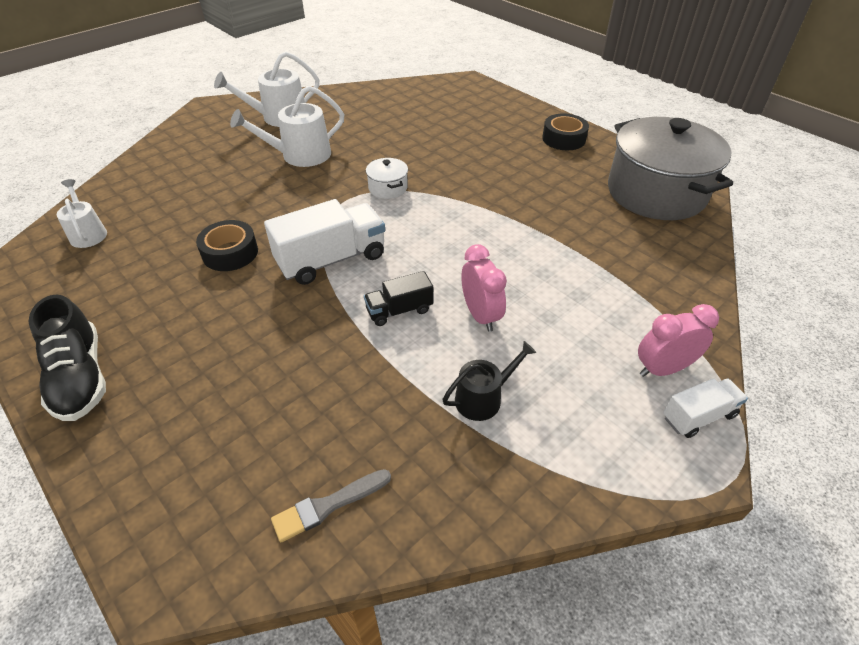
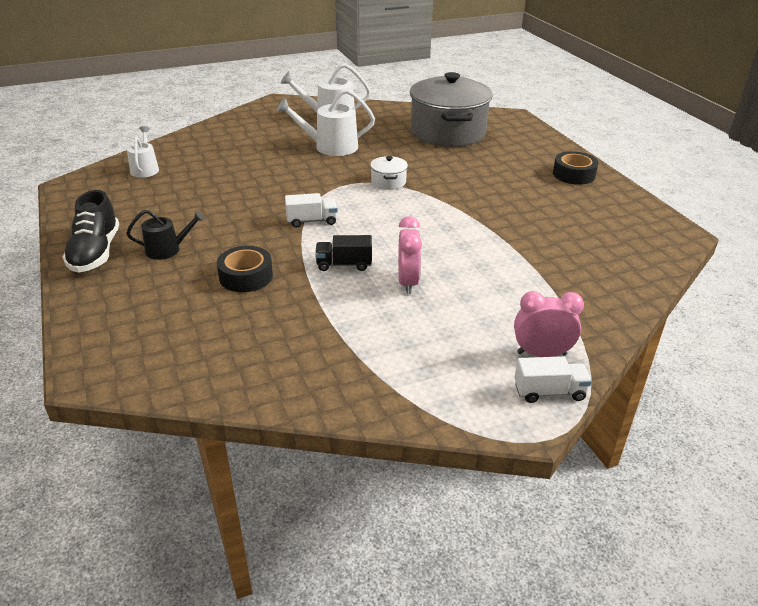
camera: 20 degrees right, 10 degrees down
(230, 253) = (238, 201): black tape -> black tape (246, 276)
(328, 505) = (217, 366): grey brush -> none
(331, 260) = (312, 221): white truck -> white truck, size x0.56
(483, 398) = (373, 334): black watering can -> black watering can (167, 249)
(656, 193) = (634, 231): grey pot -> grey pot (447, 132)

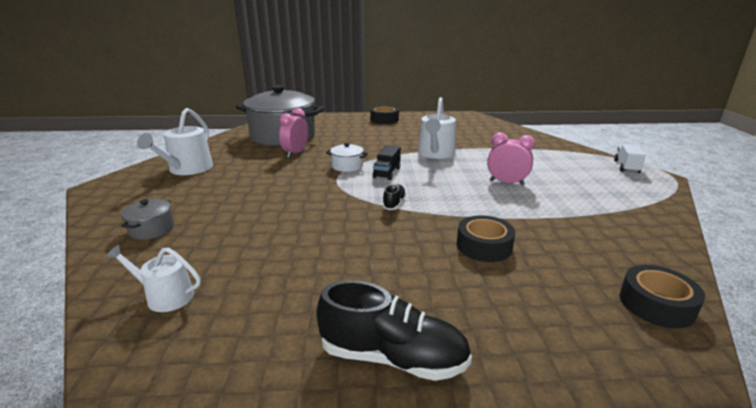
camera: 70 degrees left, 10 degrees down
(167, 249) = (411, 291): black watering can -> none
(171, 372) = (656, 304): none -> black tape
(222, 139) = (151, 229): none -> grey pot
(312, 221) = (394, 203): white truck -> black shoe
(330, 147) = (253, 177): white watering can -> white watering can (435, 153)
(344, 264) = (475, 200): black truck -> black truck (387, 173)
(541, 354) = (589, 162): pink clock -> pink clock (295, 153)

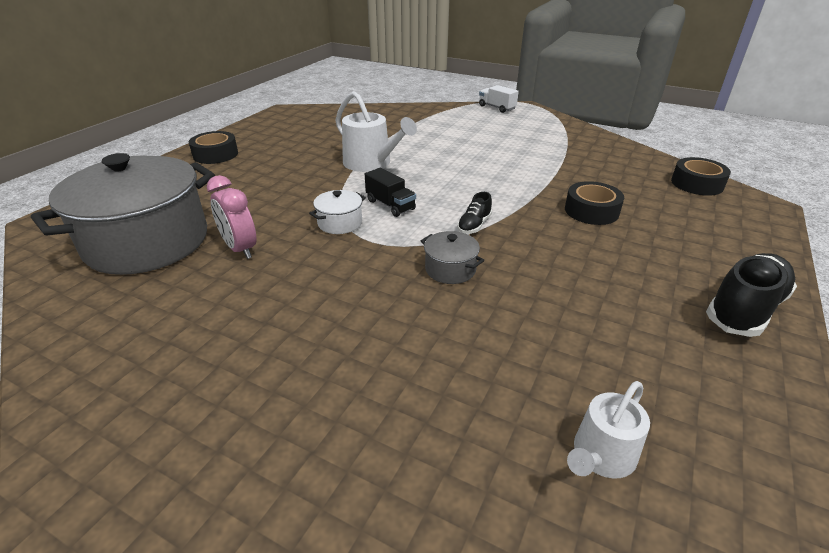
camera: 60 degrees left, 10 degrees up
(151, 229) = (383, 454): grey pot -> grey pot (450, 269)
(187, 169) = (153, 376): white watering can -> none
(394, 203) = (474, 225): black shoe -> black shoe turned 105 degrees counterclockwise
(506, 183) = (480, 158): pink clock -> none

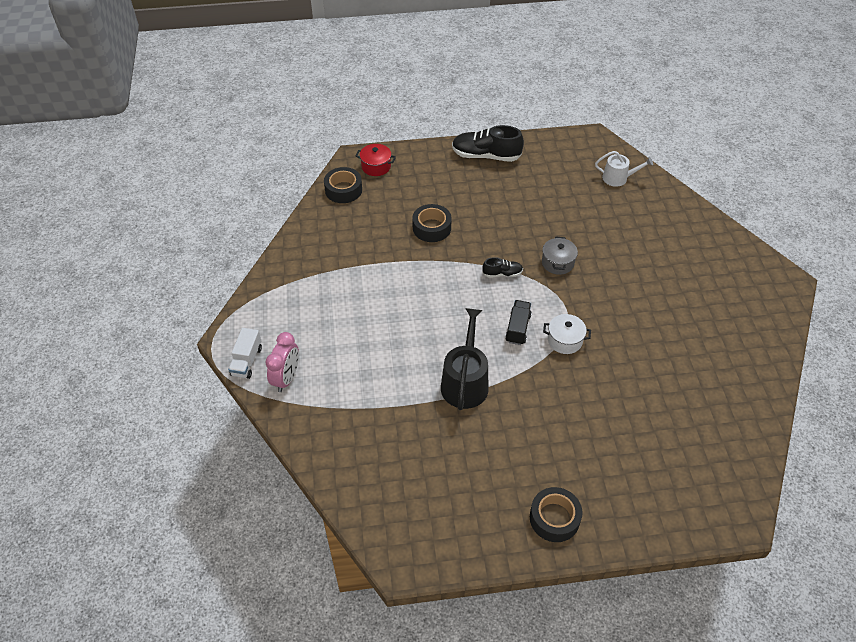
camera: 125 degrees left, 15 degrees up
(147, 242) = (686, 426): grey pot -> none
(240, 249) = (639, 369): pink clock -> pink clock (286, 378)
(371, 163) = (465, 382): white watering can -> black watering can
(741, 213) = (376, 166): none -> red pot

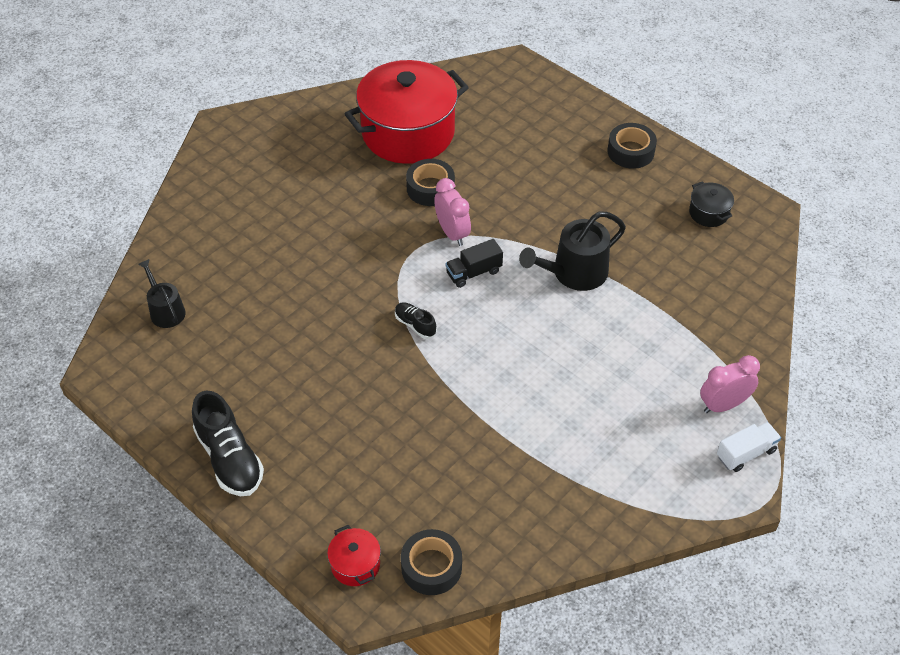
camera: 130 degrees left, 0 degrees up
(431, 228) = (408, 428): black tape -> black tape (430, 188)
(439, 516) = (708, 213): none -> black pot
(557, 263) = (355, 290): grey pot -> none
(565, 340) = (452, 233): white pot -> pink clock
(618, 178) = (165, 310): white watering can -> black watering can
(697, 382) = (408, 133): none -> red pot

